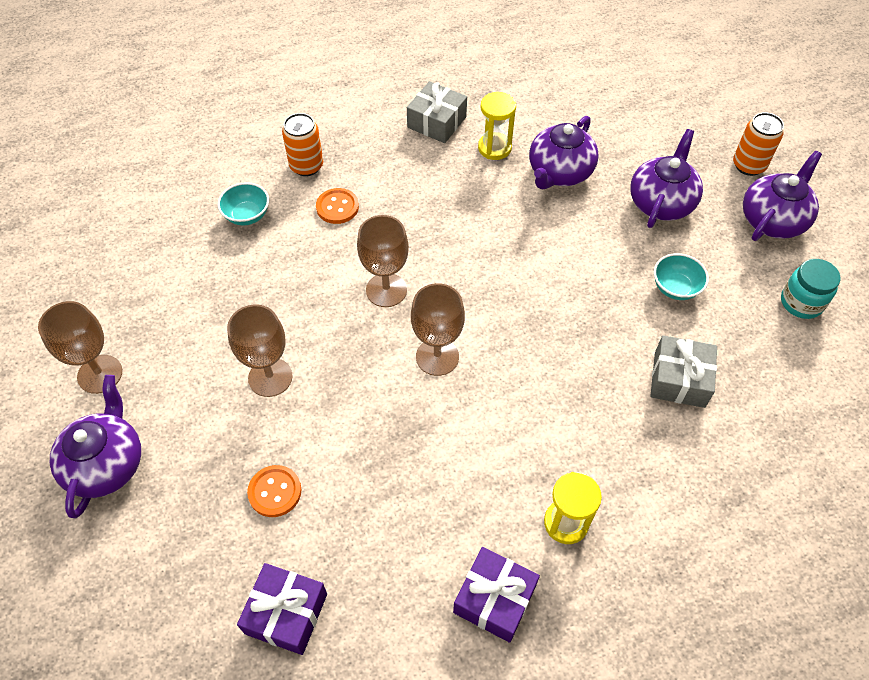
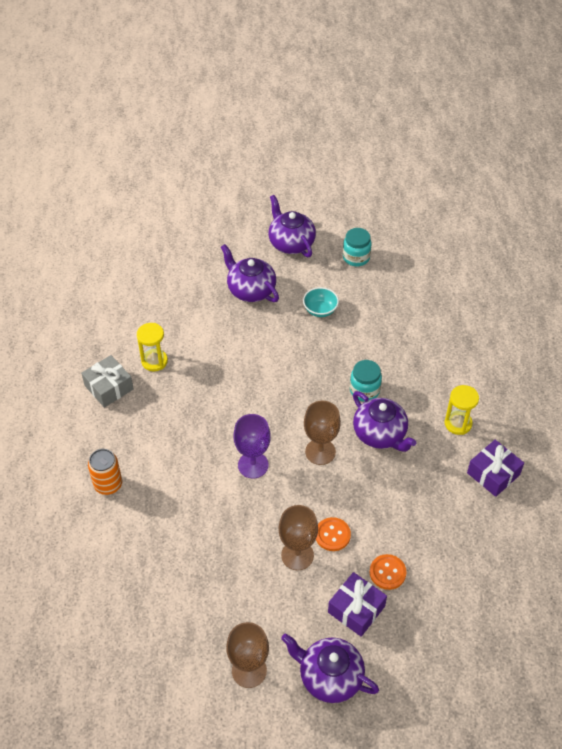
camera: 70 degrees left, 5 degrees down
(247, 215) = (139, 537): turquoise bowl -> none
(286, 613) = (472, 585): purple gift -> purple gift (356, 609)
(337, 207) = (161, 475): orange button -> orange button (332, 535)
(386, 290) = (253, 465): brown goblet -> purple goblet
(559, 172) = (197, 333): purple teapot -> purple teapot (380, 434)
(564, 380) = (364, 390): none -> turquoise jar
(679, 379) = (385, 335): grey gift -> none
(748, 165) = (242, 235): orange can -> none

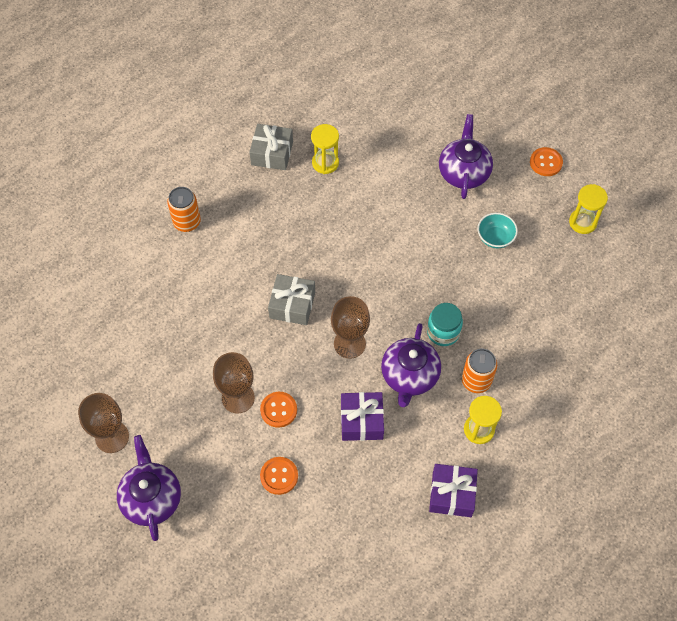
camera: 50 degrees right, 10 degrees up
(253, 465) = (292, 305): purple goblet -> grey gift
(291, 243) = (546, 162): purple teapot -> orange button
(356, 257) = (582, 222): turquoise jar -> yellow hourglass
(356, 609) = (226, 476): purple gift -> purple gift (361, 421)
(419, 399) = (476, 381): none -> orange can

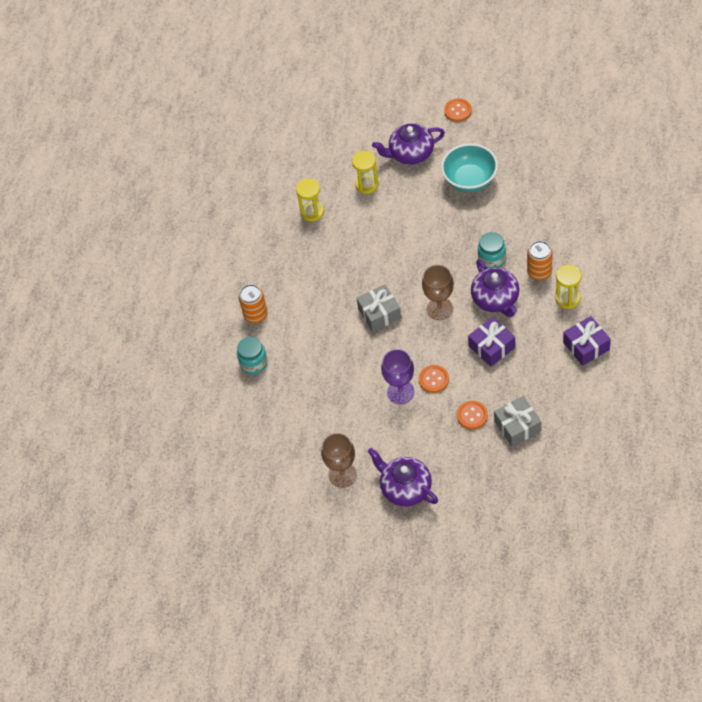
camera: 30 degrees left, 5 degrees down
(142, 266) = (253, 363): none -> turquoise jar
(238, 398) = (400, 392): brown goblet -> purple goblet
(272, 153) = (269, 231): grey gift -> grey gift (517, 426)
(463, 172) = (410, 154): purple teapot -> purple teapot turned 75 degrees counterclockwise
(495, 238) = (470, 180): turquoise bowl -> turquoise bowl, size x1.70
(582, 222) = (516, 131): yellow hourglass -> yellow hourglass (367, 184)

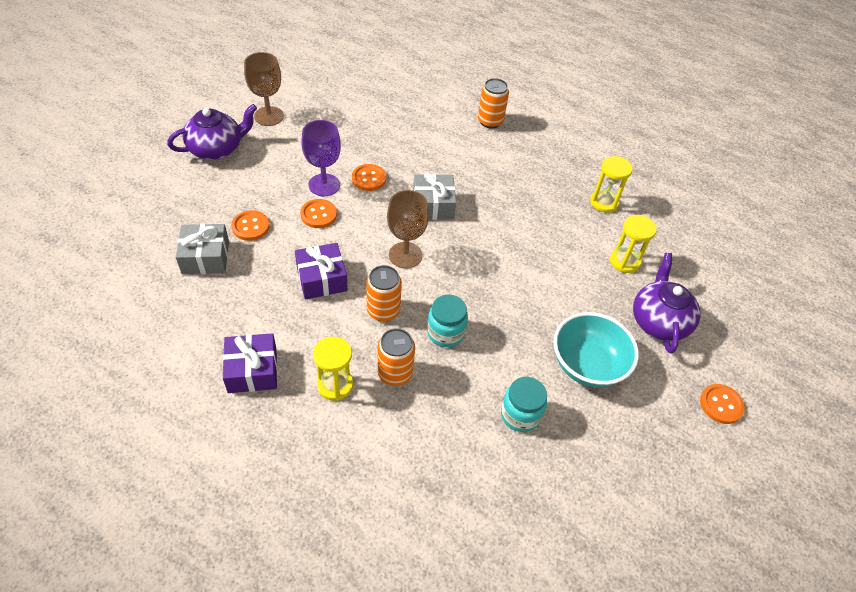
camera: 100 degrees right, 5 degrees down
(253, 363) = (434, 103): turquoise jar -> turquoise jar (520, 415)
(375, 366) = (369, 178): none -> orange button
(496, 300) = (383, 310): purple teapot -> orange can

